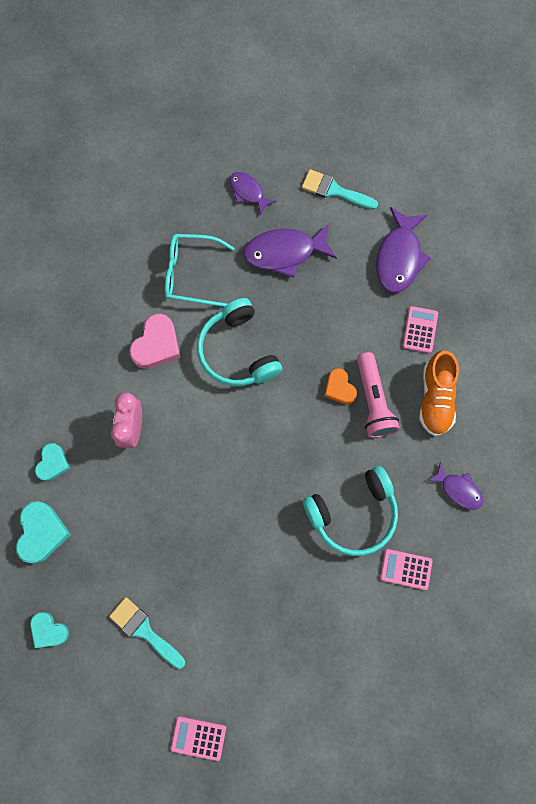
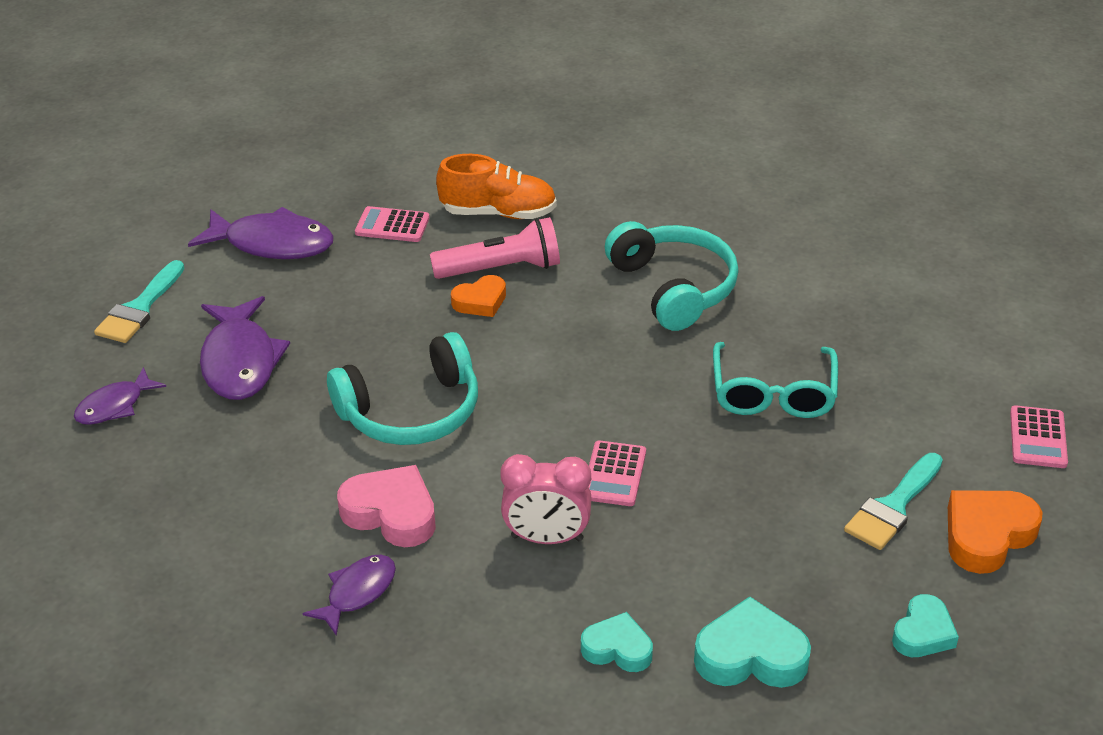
camera: 90 degrees left, 35 degrees down
(117, 684) = (987, 535): none -> orange heart
(191, 274) = (259, 473): turquoise glasses -> turquoise glasses (773, 394)
(406, 569) = (746, 241): pink calculator -> pink calculator (614, 474)
(458, 489) = (630, 196): purple fish -> purple fish (357, 593)

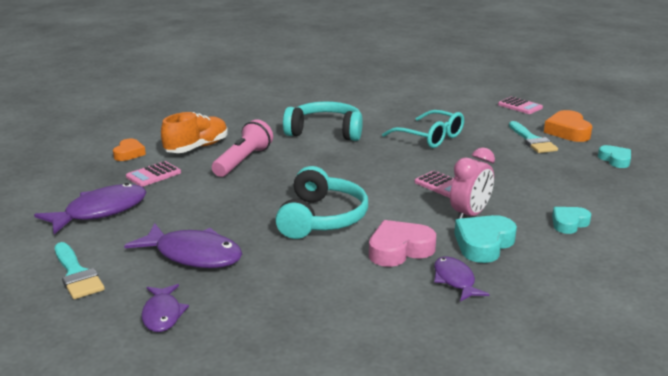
camera: 55 degrees left, 15 degrees down
(480, 301) = (260, 174): orange heart -> orange heart (129, 153)
(750, 655) = (600, 196): turquoise heart -> turquoise heart (483, 244)

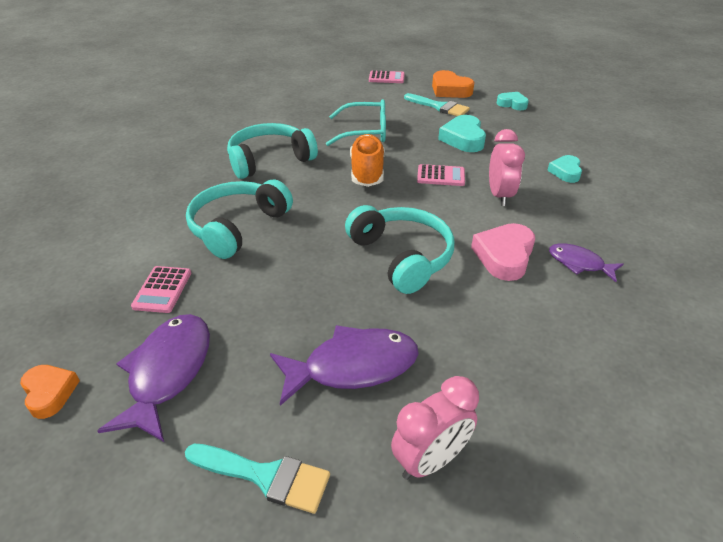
camera: 40 degrees left, 15 degrees up
(129, 153) = (90, 276): orange heart -> orange heart (50, 393)
(162, 314) = (430, 460): purple fish -> pink clock
(197, 148) = (164, 232): orange shoe -> orange shoe (367, 172)
(243, 161) = (238, 227): pink flashlight -> turquoise headphones
(483, 244) = (546, 218): turquoise heart -> turquoise heart (463, 139)

